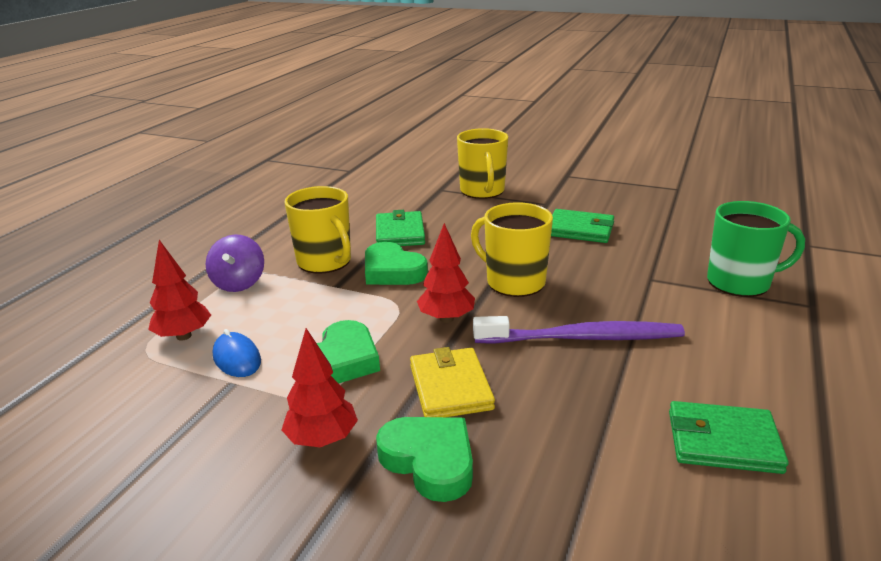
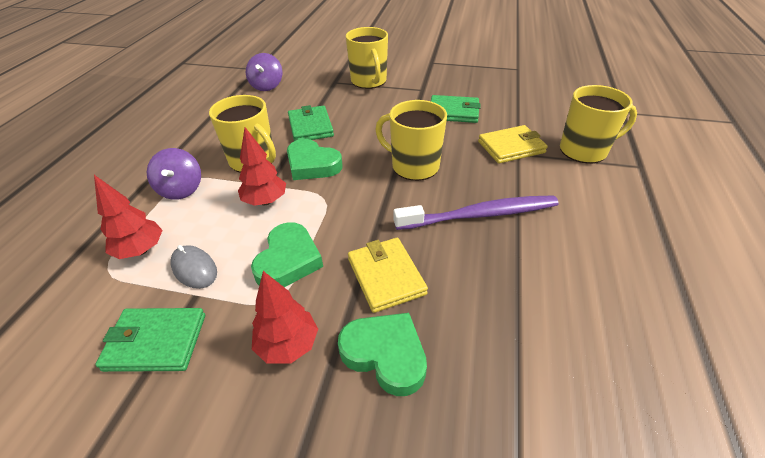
camera: 10 degrees left, 15 degrees up
(237, 358) = (194, 269): blue mouse -> grey mouse
(359, 189) = (267, 86): none -> purple spinning top
(446, 318) = (367, 207): red tree -> red tree (265, 201)
(643, 272) = (511, 147): none -> yellow wallet
(723, 441) = (611, 302): green wallet -> green wallet (156, 342)
(740, 282) = (584, 150): green mug -> yellow mug

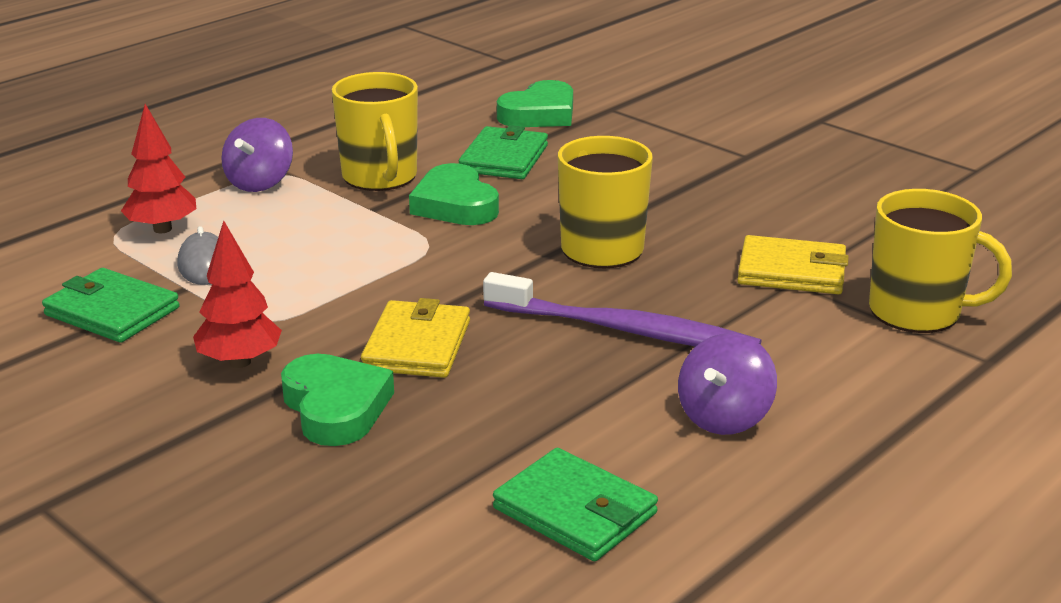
camera: 30 degrees right, 15 degrees down
(265, 201) = (350, 226): red tree -> none
(267, 86) = (497, 88): purple spinning top -> purple spinning top (724, 418)
(288, 260) = (317, 292): green heart -> green heart (540, 114)
(369, 81) = (669, 122): yellow mug -> none
(453, 112) = (758, 200): green wallet -> green wallet (575, 511)

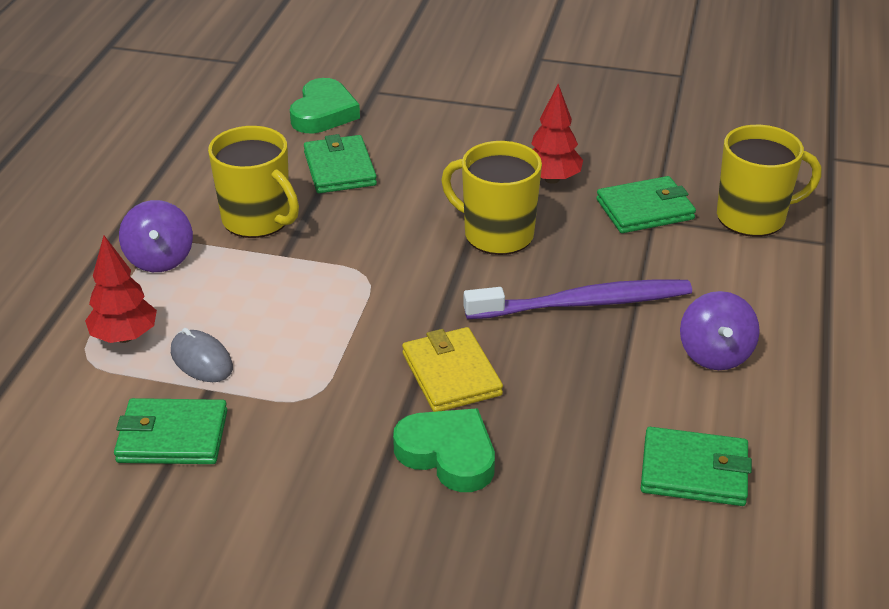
camera: 30 degrees left, 10 degrees up
(240, 362) = (332, 443): red tree -> red tree (552, 179)
(455, 204) = (346, 228): green heart -> none
(791, 271) = (645, 209): yellow wallet -> green wallet

